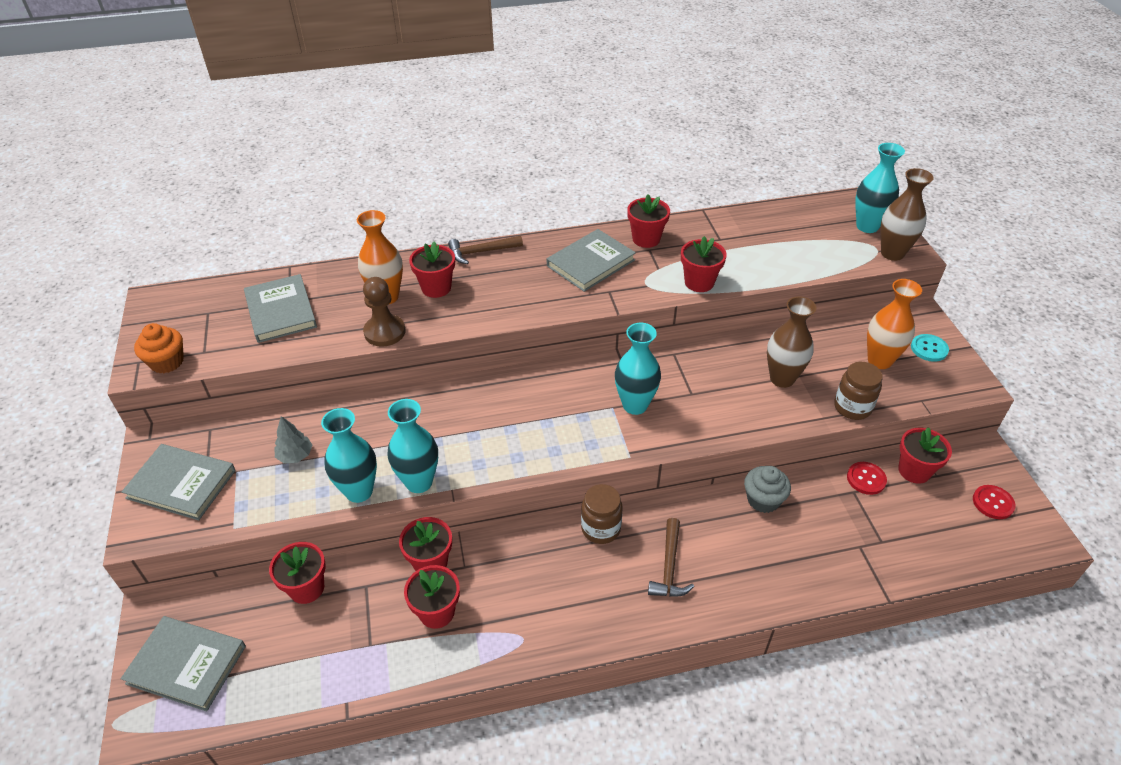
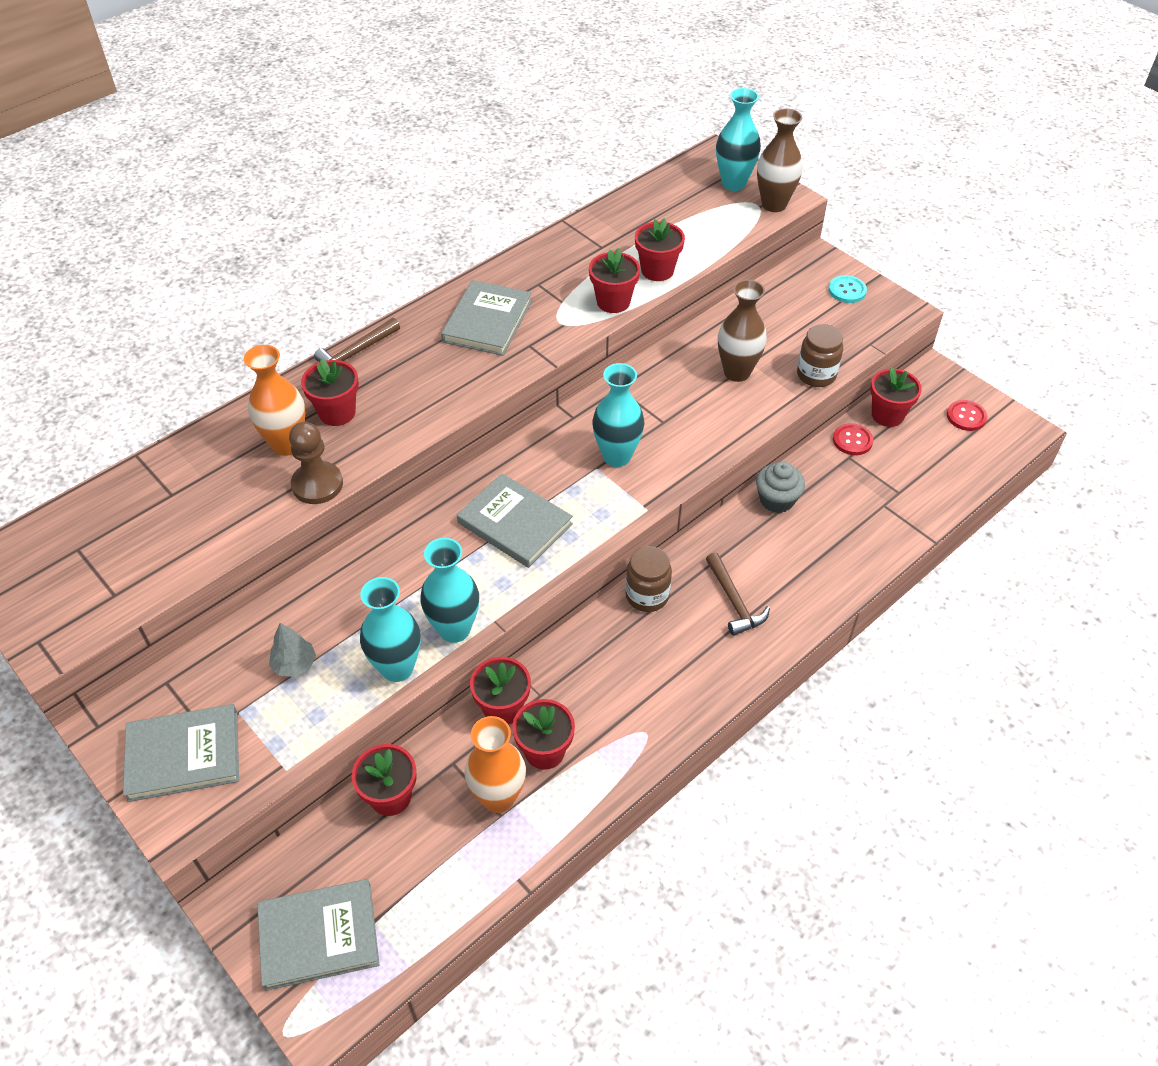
camera: 30 degrees left, 5 degrees up
(167, 362) = (76, 626): orange cupcake -> none
(281, 311) = (171, 510): grey book -> grey book (515, 523)
(646, 239) = (526, 273): red flower pot -> red flower pot (657, 270)
(879, 360) = (812, 319): orange vase -> orange vase (498, 797)

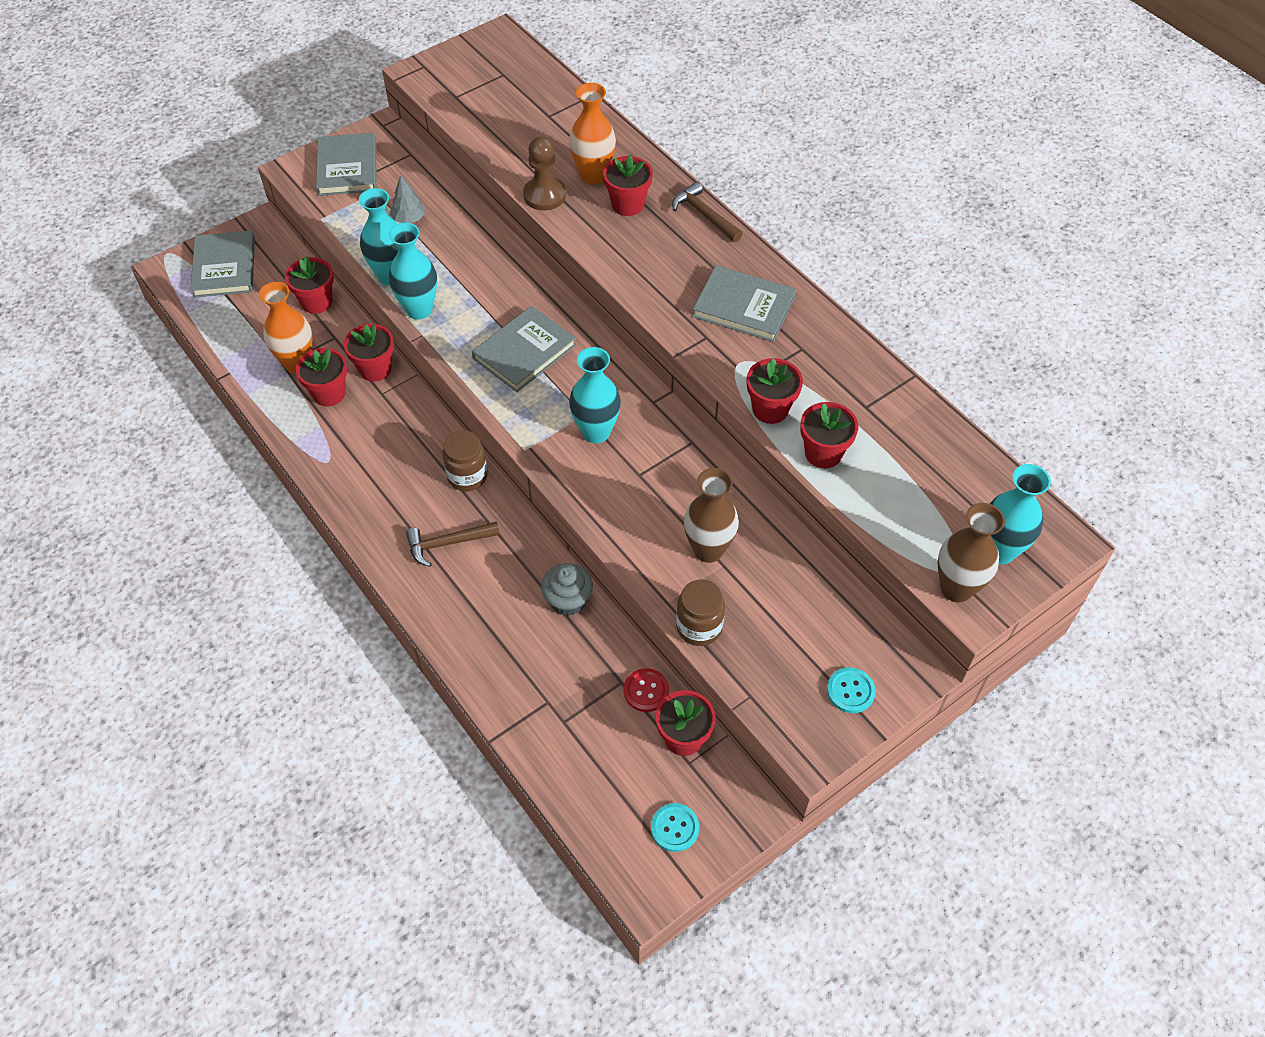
camera: 95 degrees right, 5 degrees up
(966, 416) = (675, 828): red button -> turquoise button

